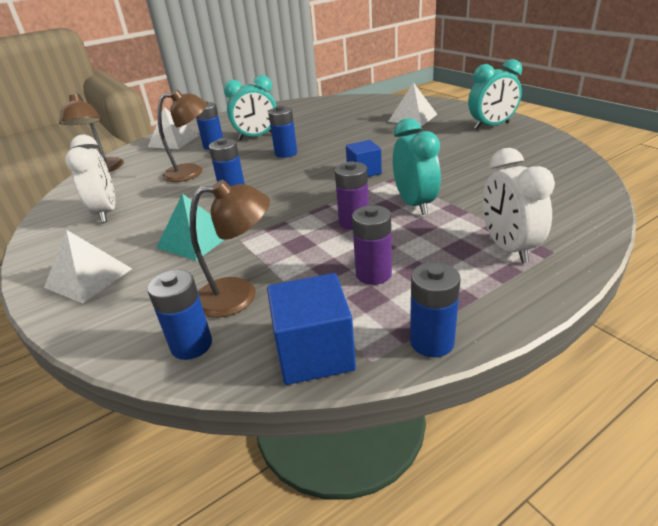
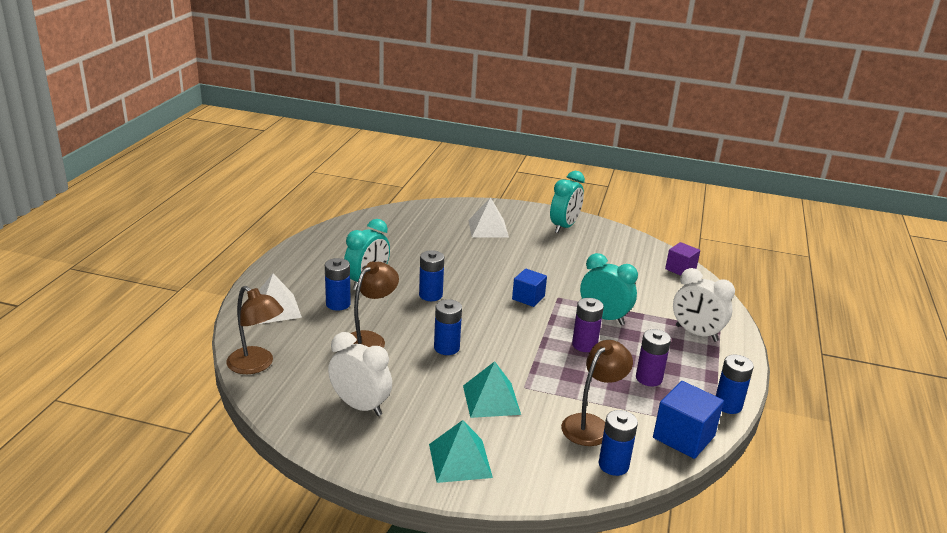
camera: 45 degrees left, 5 degrees down
(88, 277) = (460, 460): white pyramid -> turquoise pyramid
(583, 182) = (680, 269): none -> purple cube

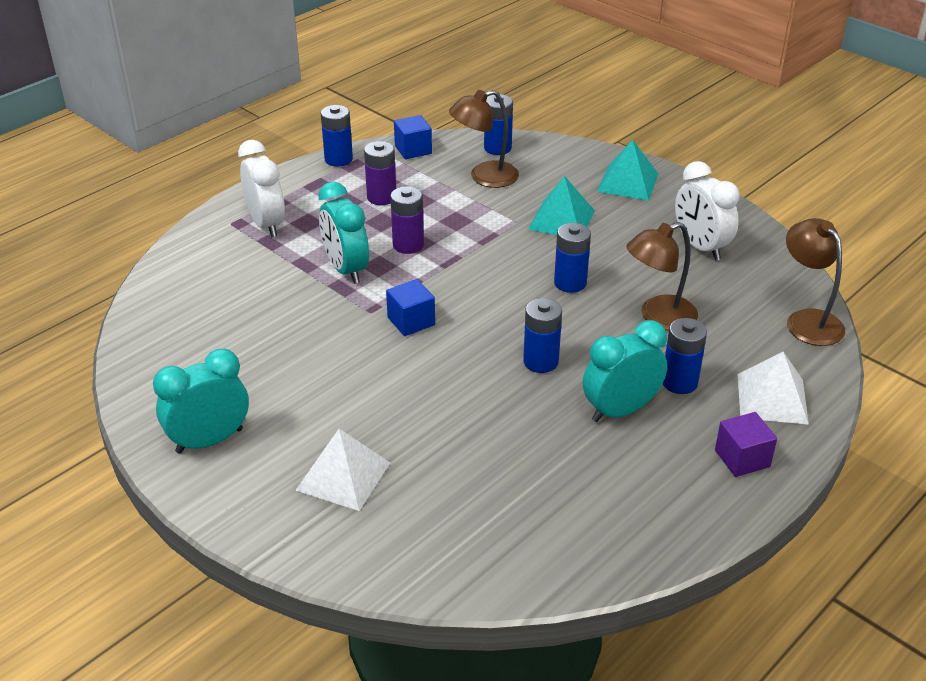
camera: 150 degrees left, 10 degrees up
(680, 269) = (151, 307): purple cube -> purple cube (742, 458)
(683, 437) = (413, 150): blue cube -> blue cube, size x0.66

